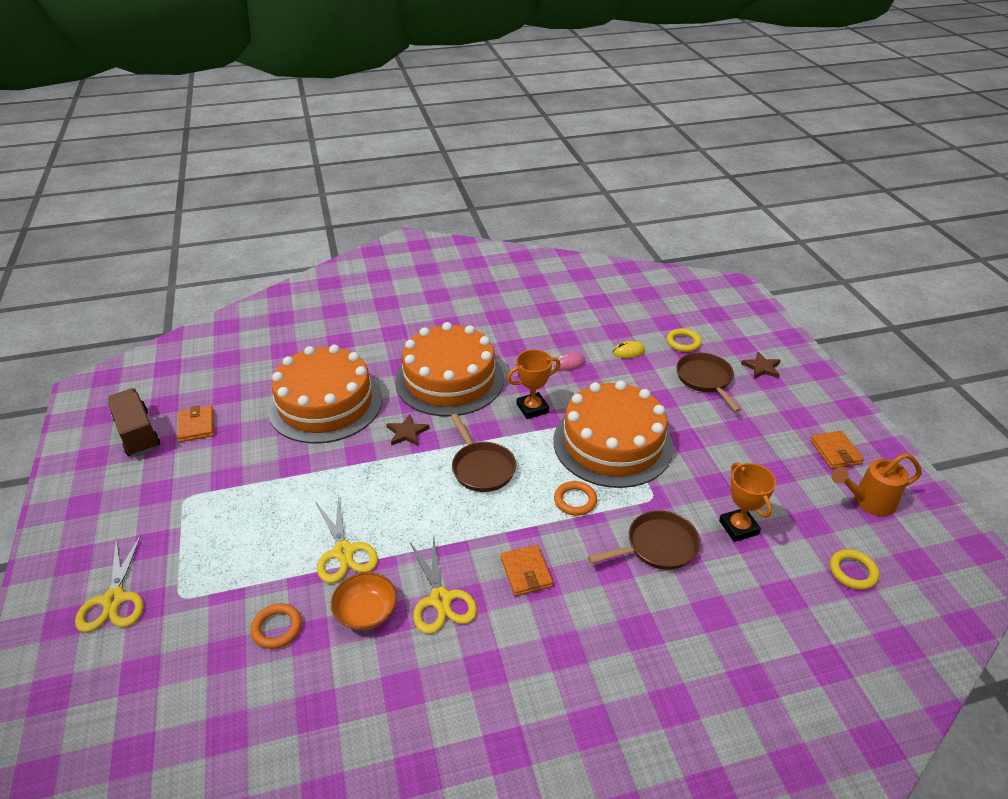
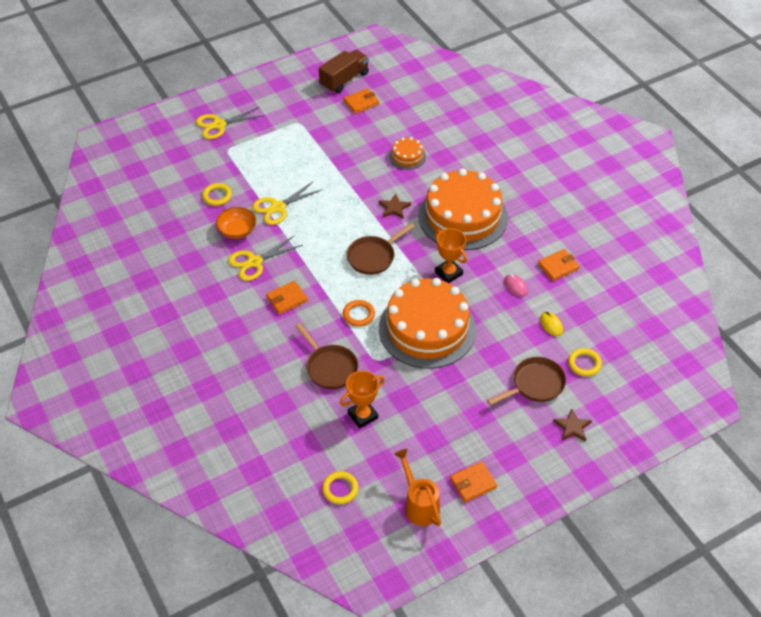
camera: 75 degrees right, 10 degrees up
(277, 628) = (217, 196): orange ring -> yellow ring
(325, 403) = (407, 156): orange cake -> orange cake, size x0.43
(551, 330) = (558, 266): none -> orange wallet

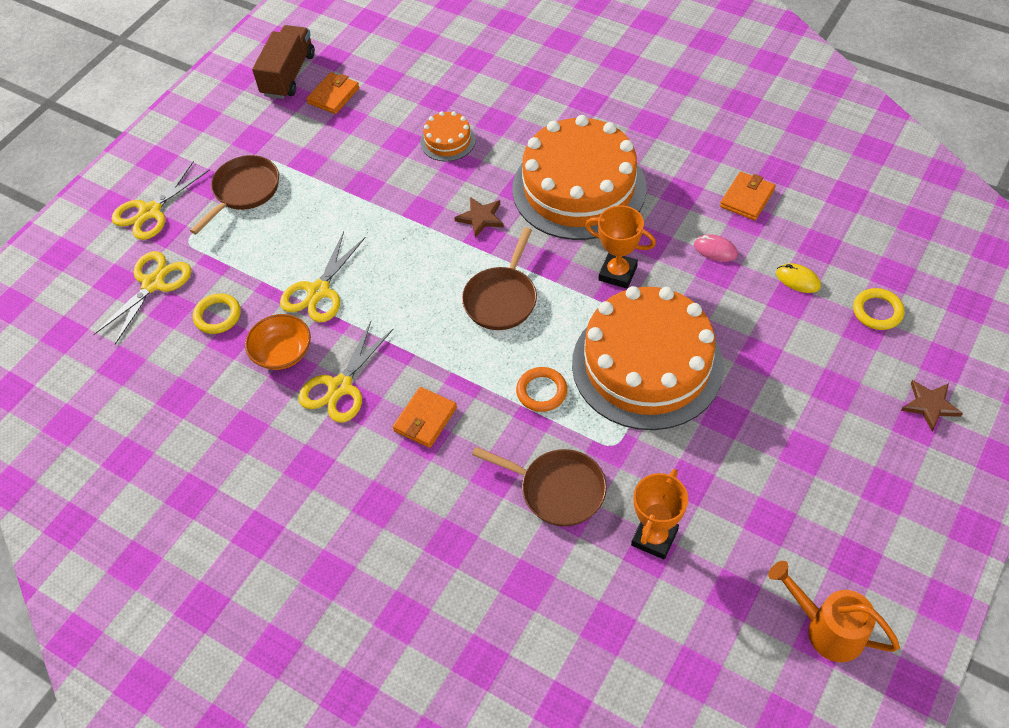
camera: 25 degrees left, 5 degrees up
(195, 164) = (153, 284): none -> yellow scissors
(340, 489) = (705, 668): yellow ring -> none
(473, 483) = (871, 555): orange wallet -> none
(535, 384) = (840, 371): brown pan -> brown pan (244, 191)

